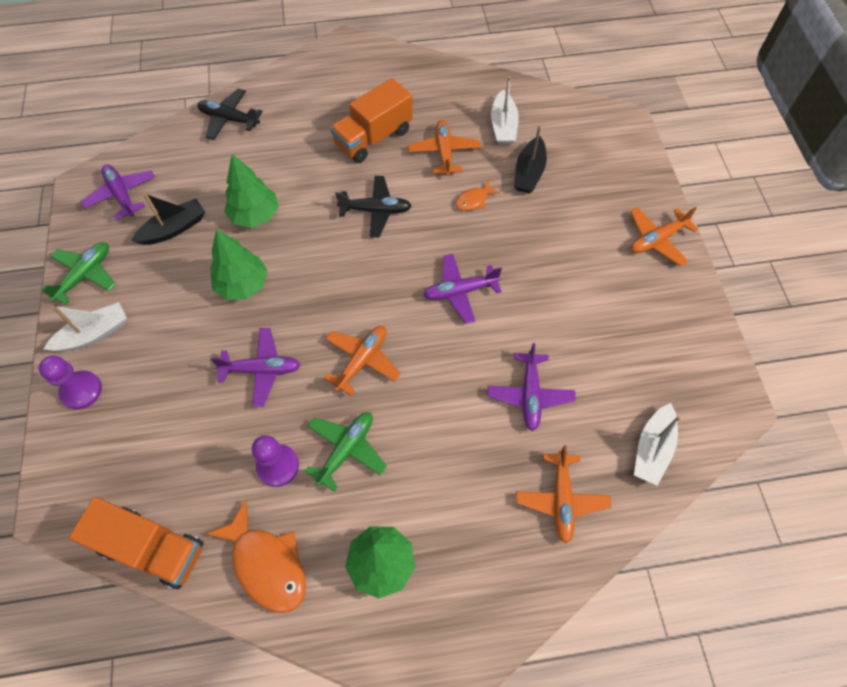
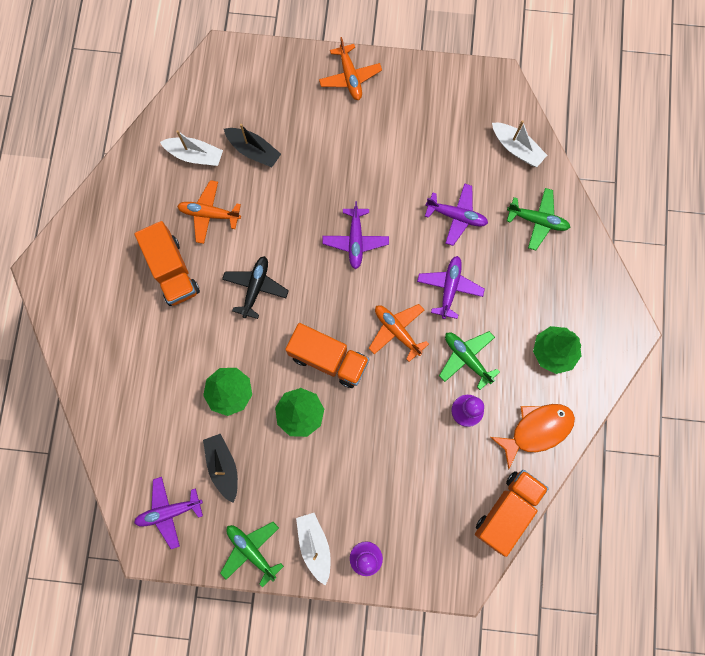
camera: 75 degrees left, 15 degrees up
(229, 119) = (106, 399): black plane -> none
(262, 370) = (384, 410): purple plane -> purple plane (449, 288)
(311, 297) = (328, 359): none -> orange truck
(473, 200) = (269, 204): orange fish -> none
(561, 499) = (537, 221): orange plane -> green plane

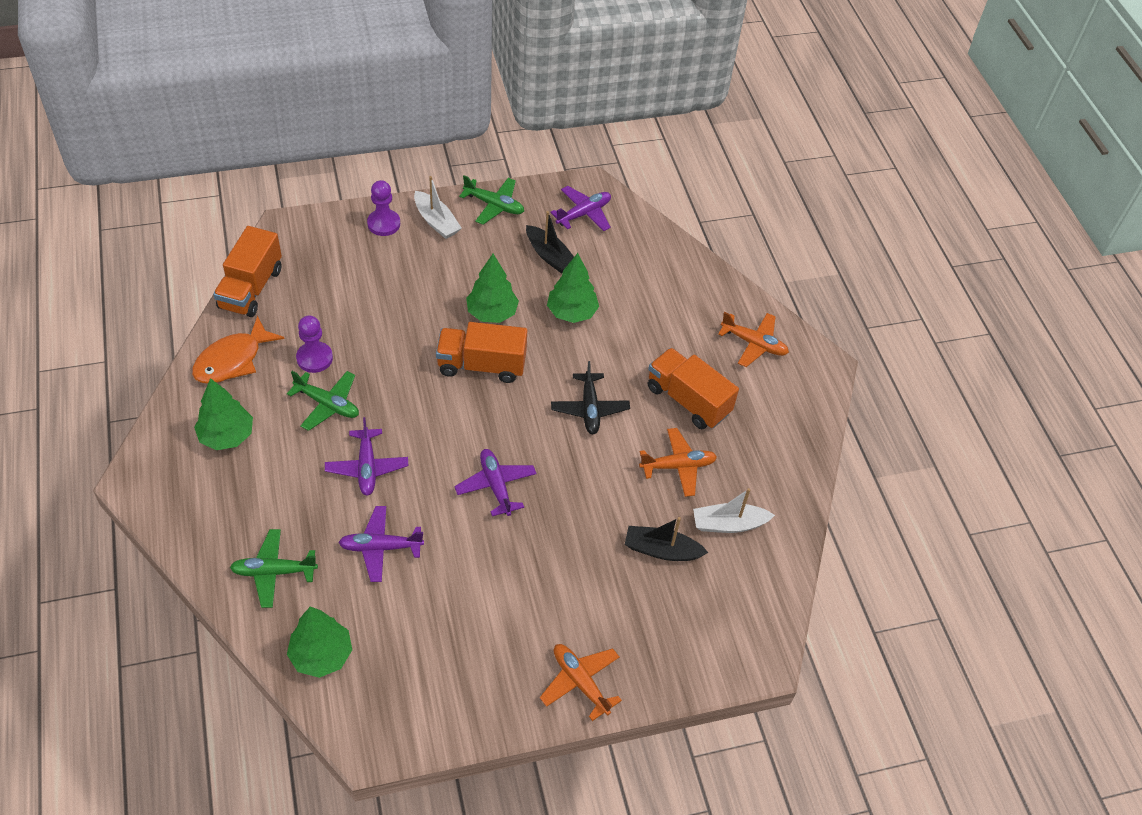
camera: 155 degrees right, 25 degrees down
(397, 331) = (415, 409): orange plane -> orange plane (754, 344)
(516, 148) = (321, 655): white boat -> green tree

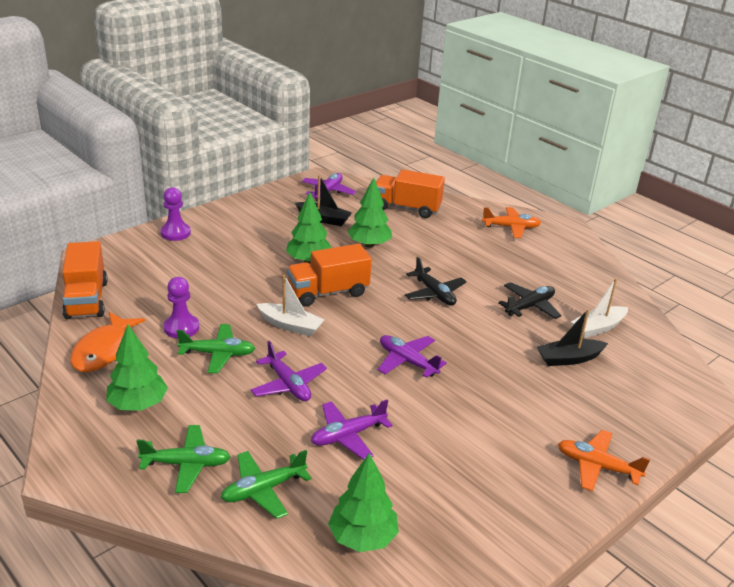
camera: 25 degrees left, 20 degrees down
(436, 222) = (218, 222): white boat -> white boat (290, 326)
(494, 205) = (256, 203): green plane -> green plane (186, 464)
(678, 466) = (529, 306): orange plane -> black plane
(688, 400) = (498, 268): orange truck -> orange truck (406, 208)

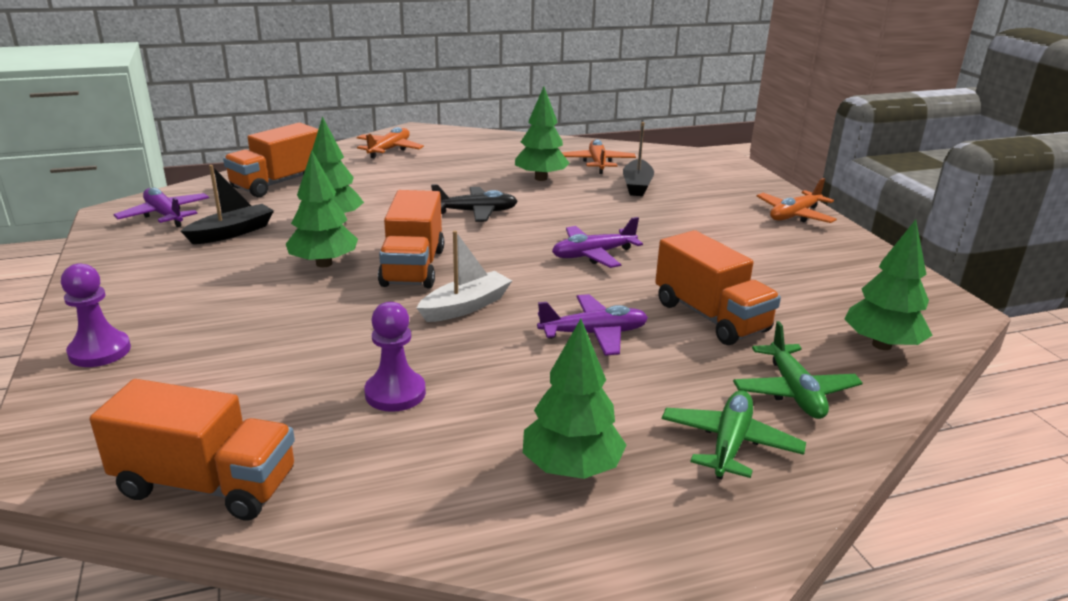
camera: 65 degrees left, 5 degrees down
(104, 350) = (395, 484): orange fish -> none
(218, 354) = (489, 373): green plane -> none
(348, 435) = (710, 317): purple plane -> orange truck
(529, 306) = (541, 178): black plane -> green tree
(598, 328) = (597, 163): white boat -> orange plane

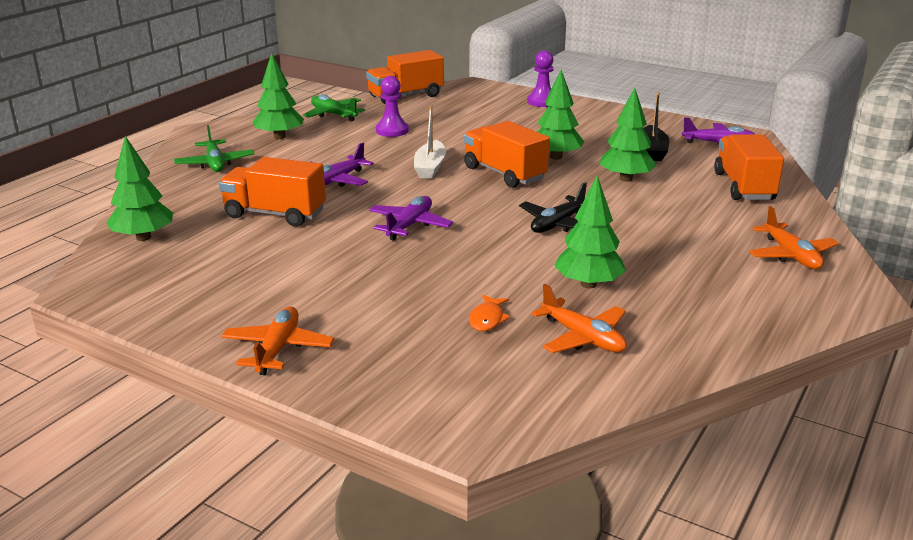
camera: 140 degrees right, 0 degrees up
(637, 185) = (487, 319): black boat -> orange fish
(794, 392) = (193, 193): green plane -> green plane (333, 114)

